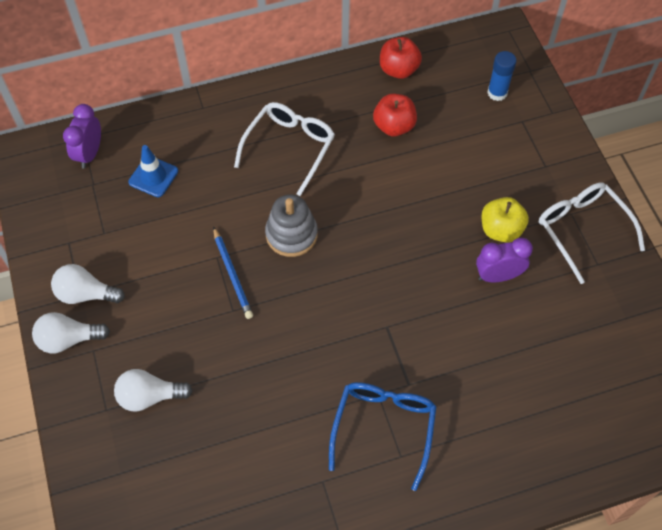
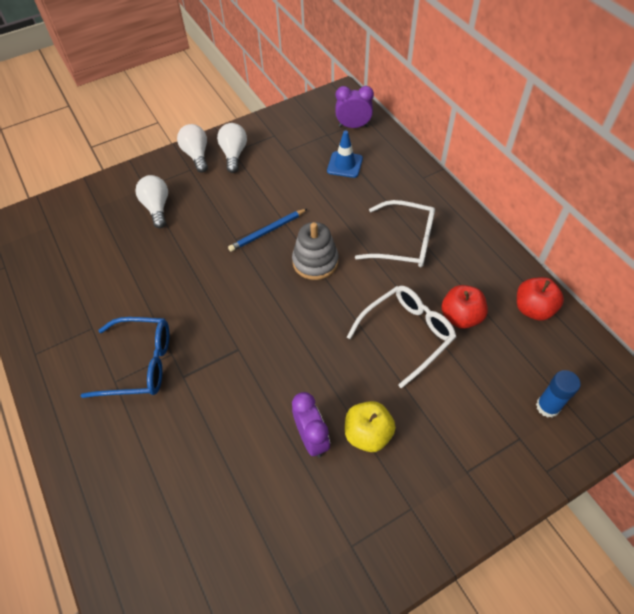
camera: 80 degrees right, 5 degrees down
(583, 230) = (392, 524): white glasses -> white glasses (406, 335)

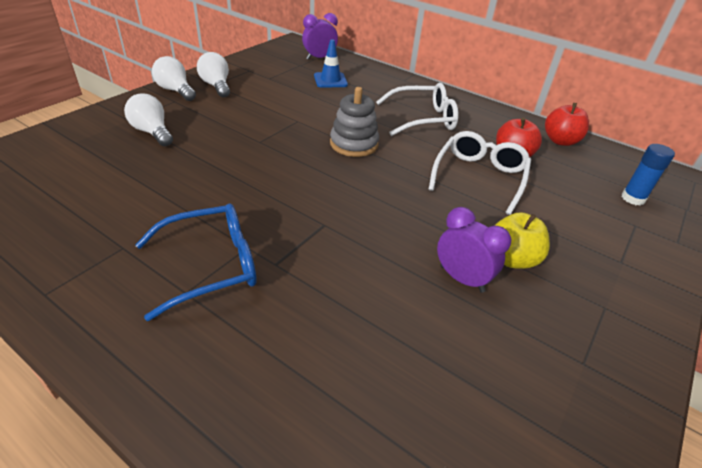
camera: 30 degrees left, 15 degrees down
(267, 231) = (290, 131): blue pencil -> none

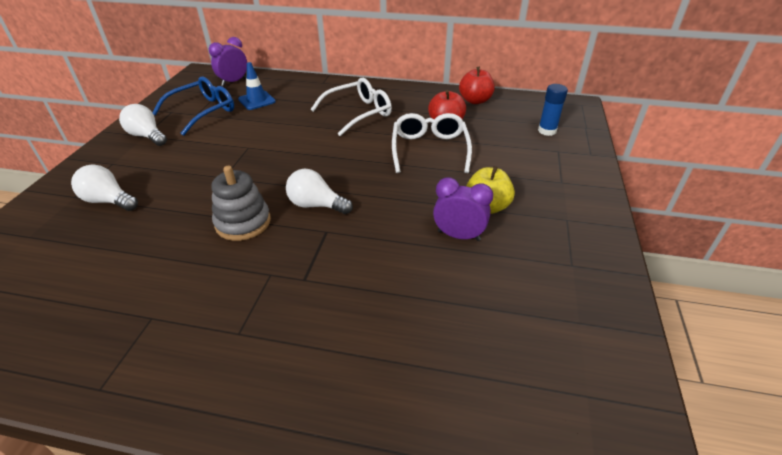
camera: 20 degrees left, 0 degrees up
(176, 91) = (106, 153): white light bulb -> white light bulb (316, 205)
(210, 266) = (247, 303): blue glasses -> blue glasses (202, 112)
(354, 144) = (312, 153): grey stacking toy -> grey stacking toy (243, 222)

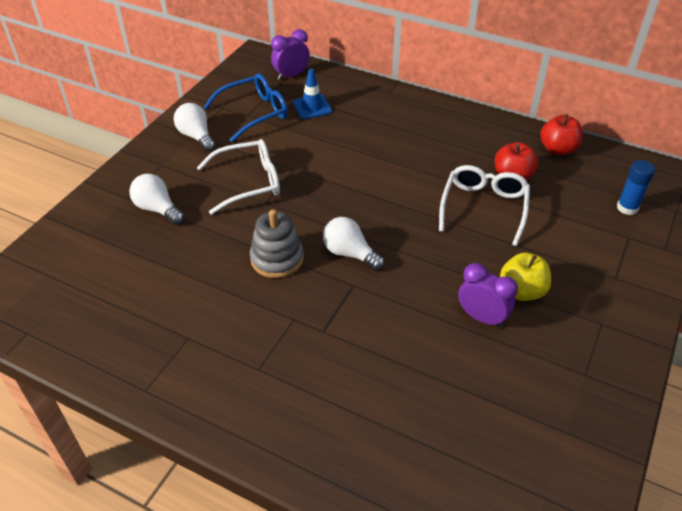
camera: 15 degrees right, 5 degrees up
(358, 113) = (418, 144): white glasses -> white glasses (248, 183)

